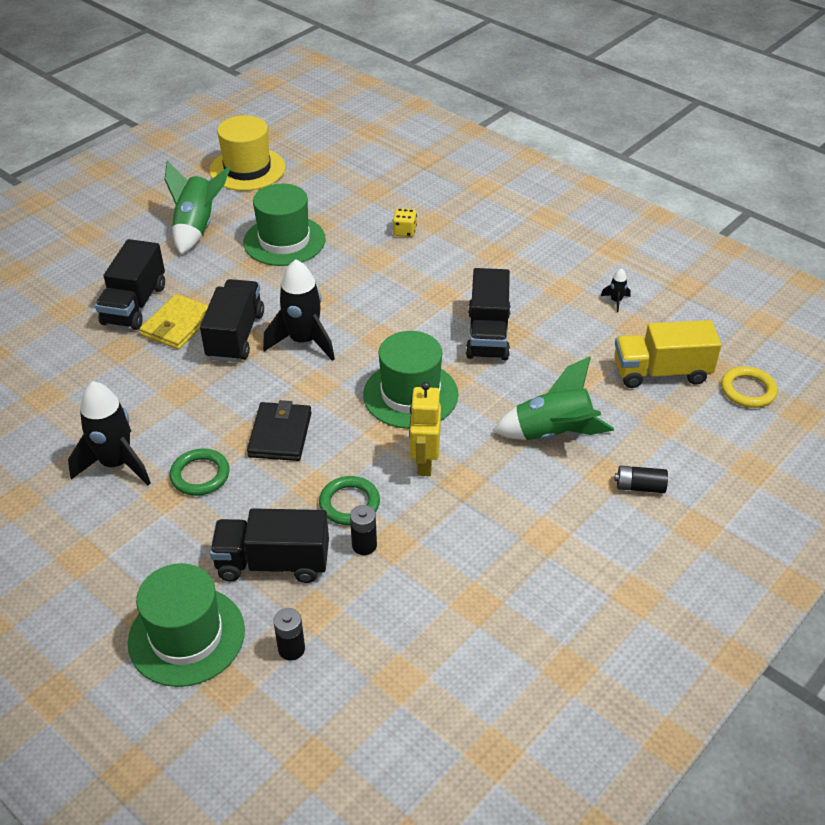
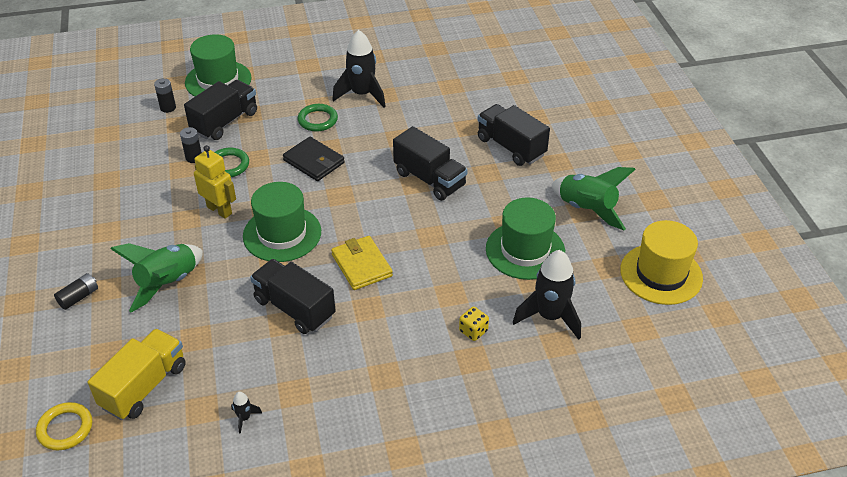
camera: 125 degrees right, 0 degrees up
(178, 325) = (468, 158): yellow wallet -> yellow wallet (361, 265)
(303, 341) = (390, 208): black rocket -> black rocket (550, 316)

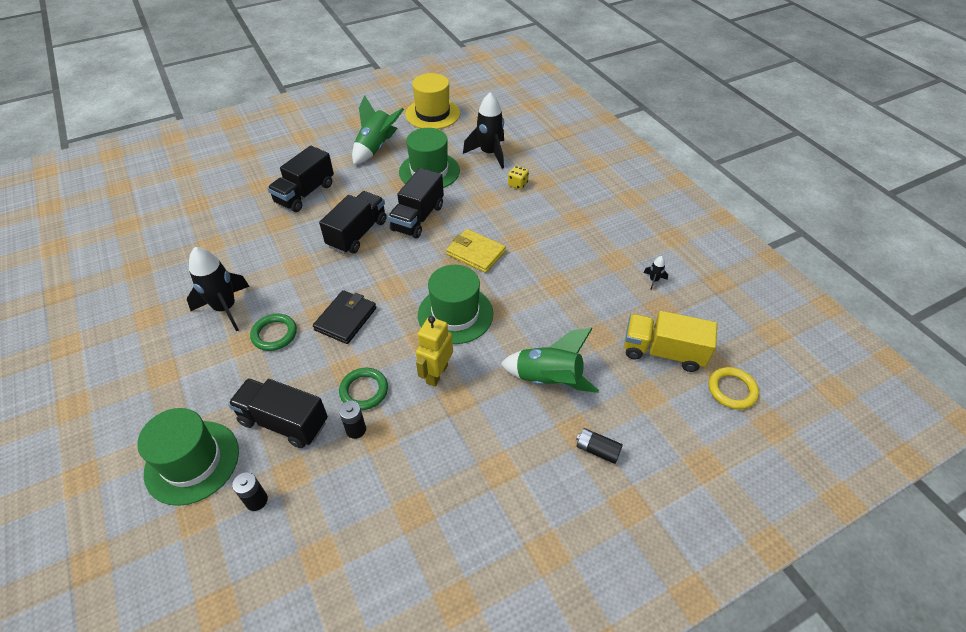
camera: 105 degrees left, 5 degrees up
(294, 308) = (538, 281): black truck -> black truck (418, 218)
(361, 265) = (476, 253): yellow wallet -> yellow wallet turned 75 degrees clockwise

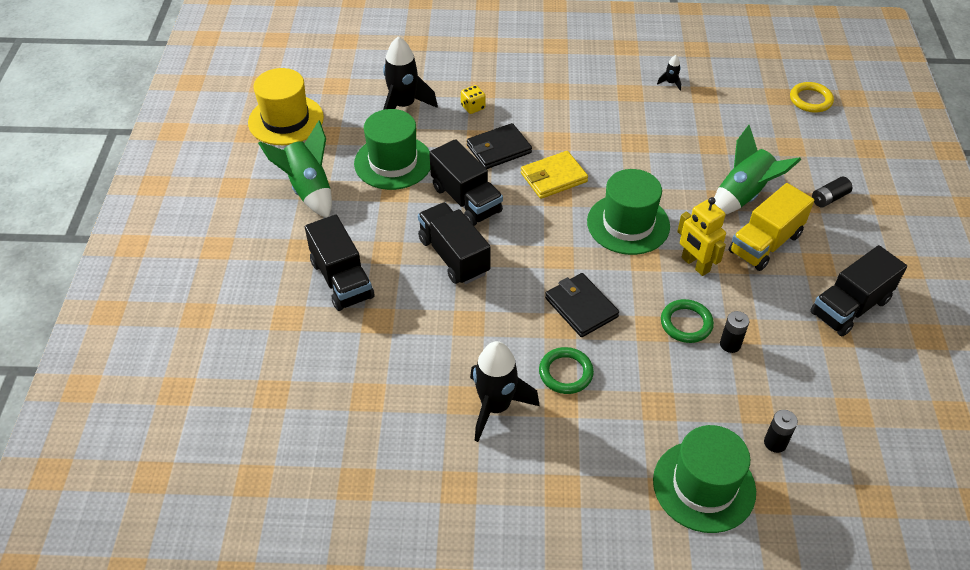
camera: 60 degrees left, 0 degrees up
(284, 422) = (692, 397): black truck -> black truck (850, 307)
(483, 213) = (499, 149): none -> black wallet
(663, 352) = (752, 116): yellow truck -> yellow truck (765, 243)

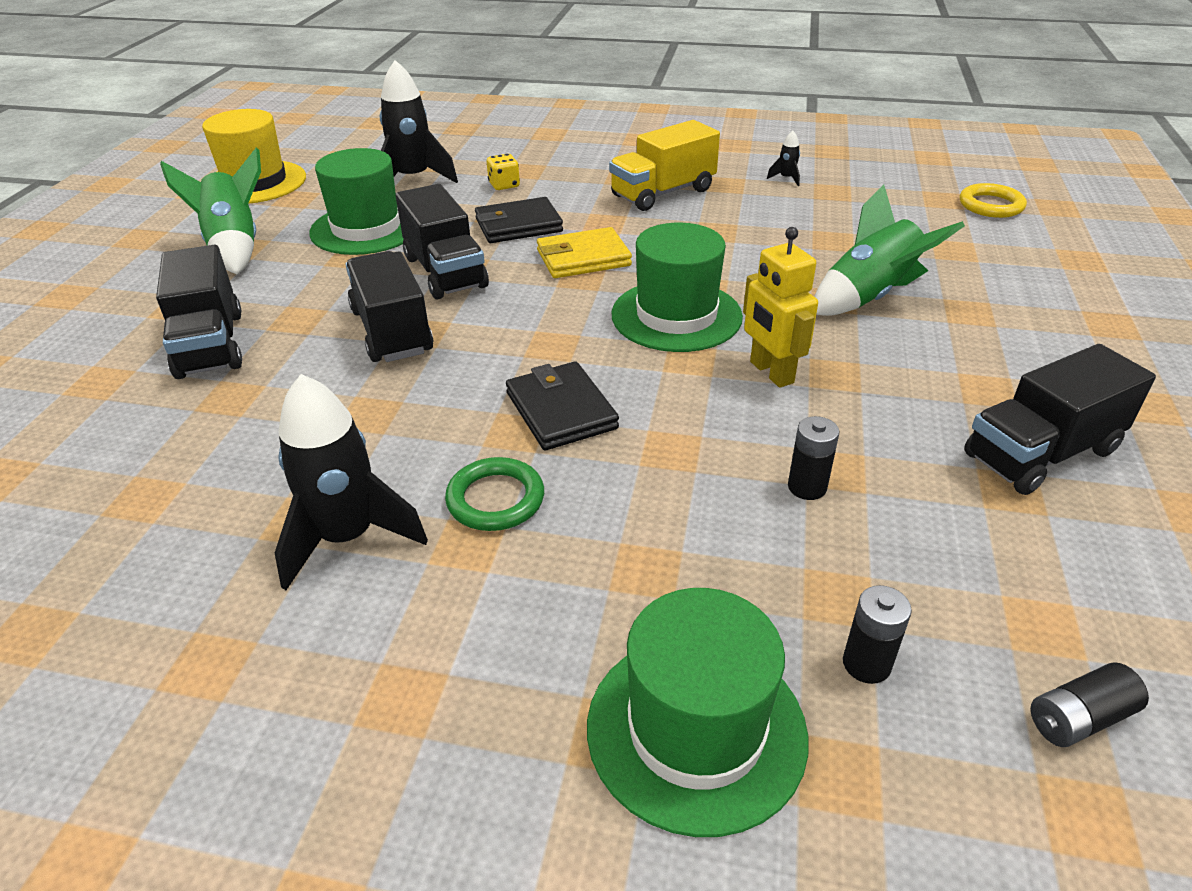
camera: 10 degrees right, 10 degrees down
(686, 323) = (734, 449): green ring -> none
(765, 243) = (896, 356): yellow truck -> yellow truck (663, 193)
(829, 198) = (1012, 310): black battery -> black battery (1079, 718)

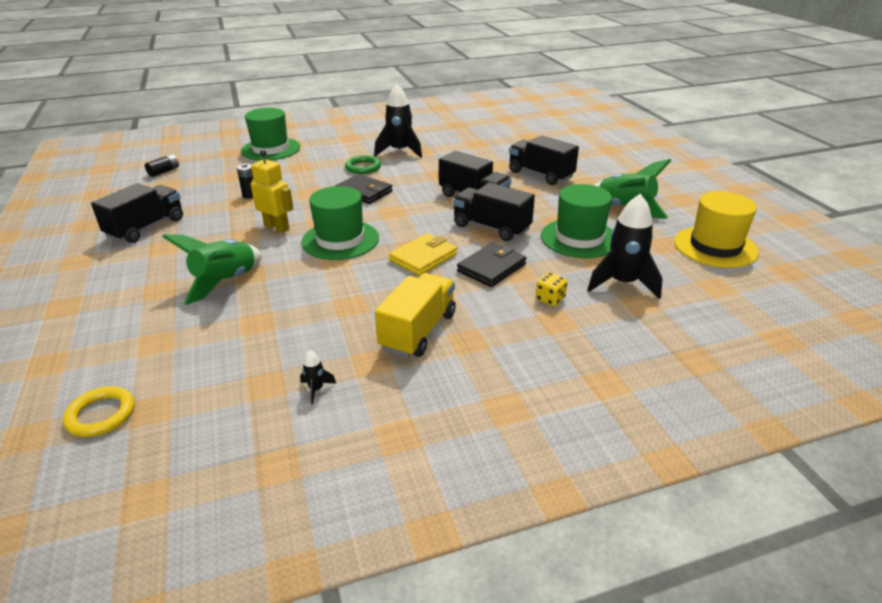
camera: 150 degrees right, 5 degrees down
(866, 664) = (225, 166): black battery -> none

